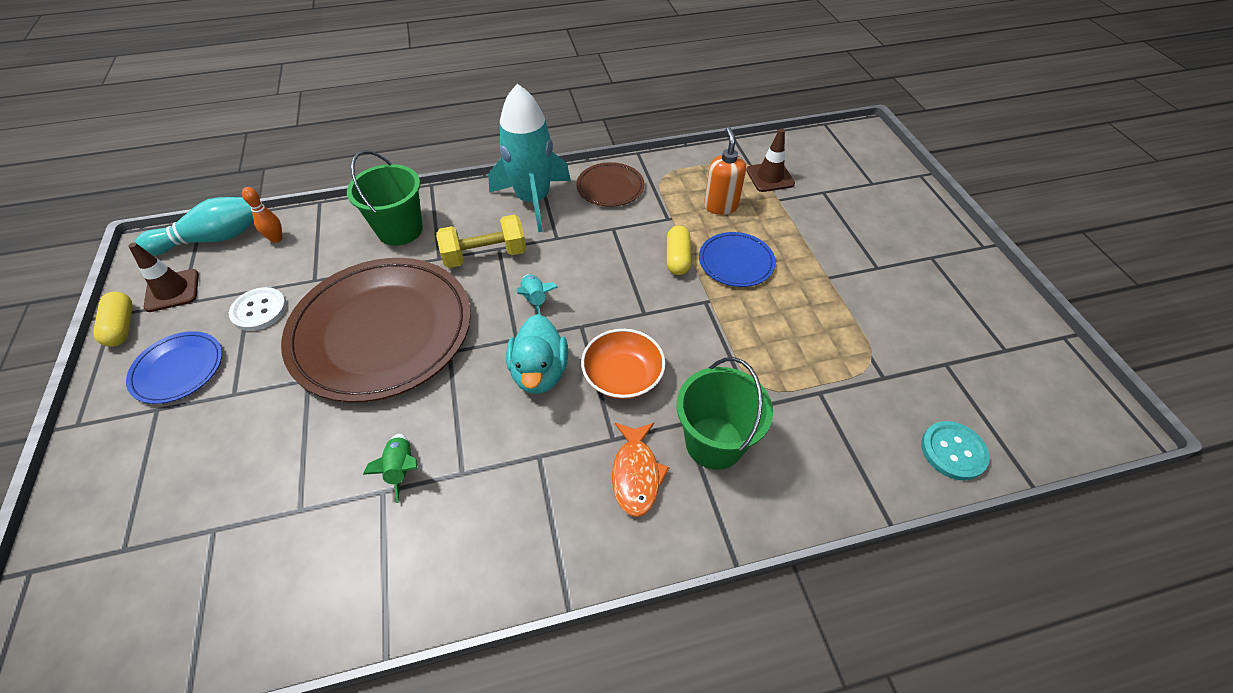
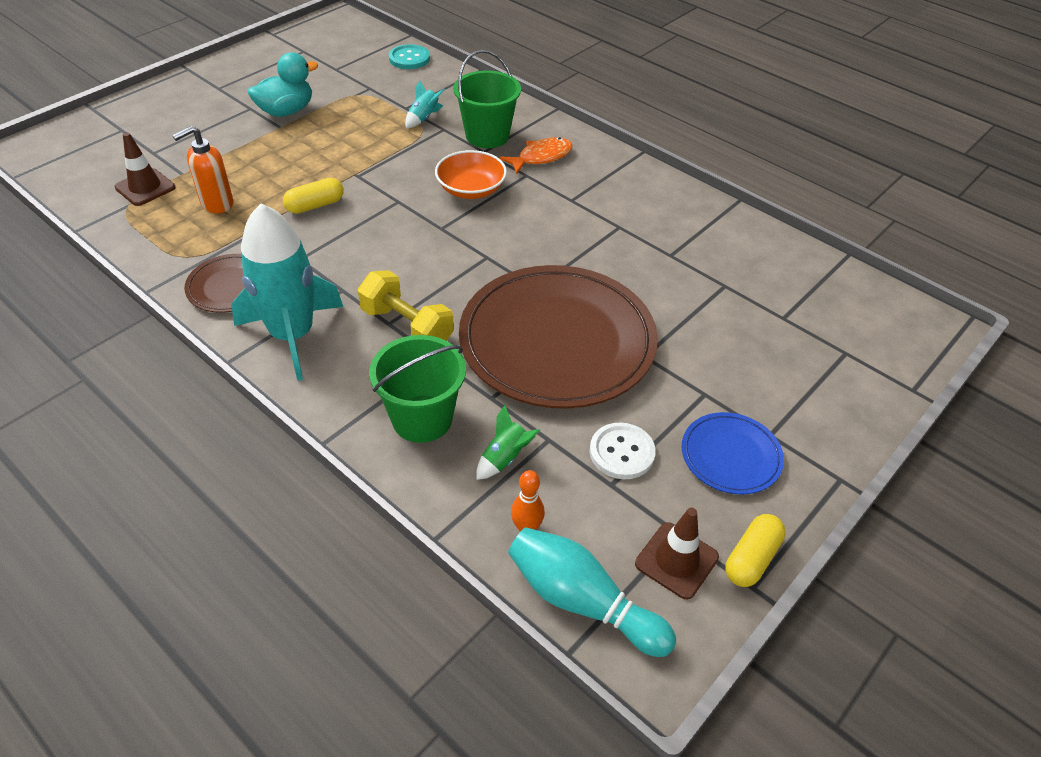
camera: 125 degrees left, 5 degrees down
(401, 469) = (648, 255): green rocket -> green rocket (505, 458)
(535, 300) = (436, 265): turquoise rocket -> turquoise rocket (423, 118)
(539, 372) = (507, 229): turquoise duck -> turquoise duck (286, 111)
(736, 262) = (296, 174): blue plate -> none

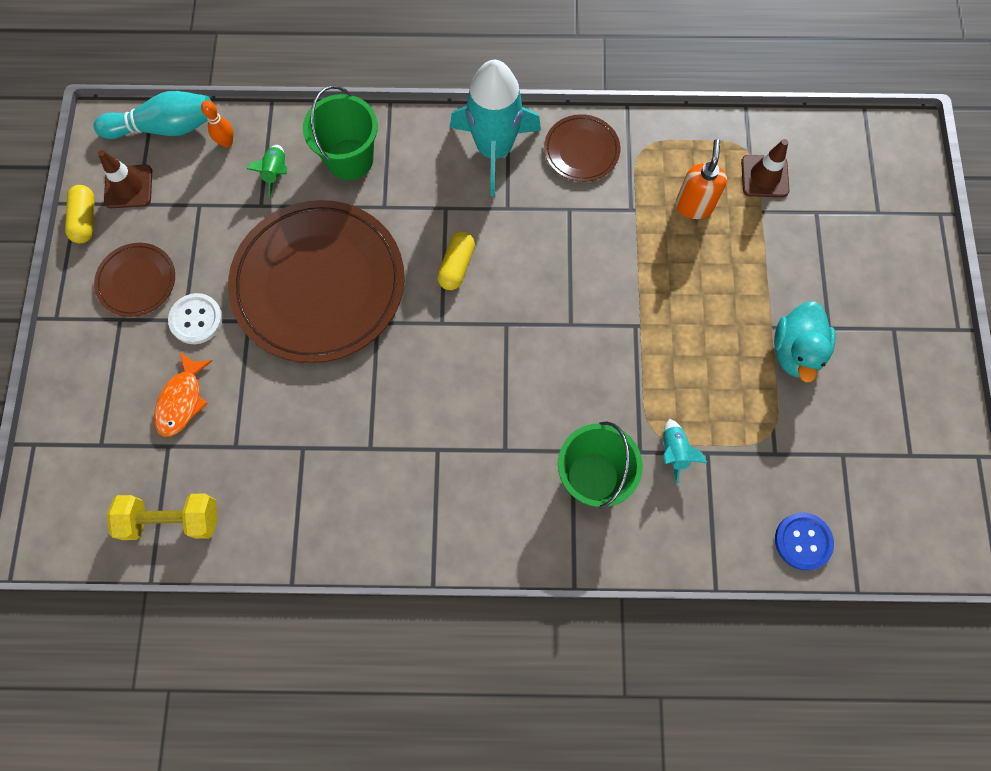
camera: 140 degrees right, 25 degrees up
(315, 205) = (624, 265): yellow capsule -> yellow capsule (456, 266)
(407, 327) = (430, 214): yellow dumbbell -> yellow dumbbell (172, 520)
(409, 58) = (803, 541): turquoise button -> blue button
(471, 189) = (530, 389): orange bowl -> none
(541, 157) = (515, 488): orange fish -> orange fish (182, 401)
(622, 452) = (208, 231): white button -> white button (196, 319)
(730, 456) = (137, 281): blue plate -> brown plate

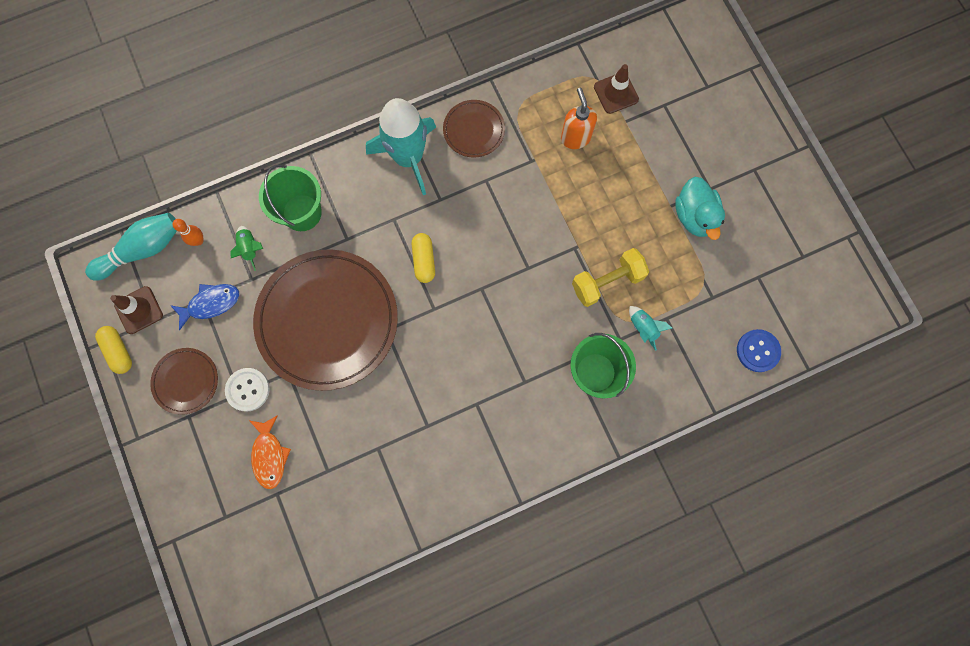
camera: 25 degrees left, 5 degrees up
(172, 520) = (308, 546): yellow dumbbell -> yellow dumbbell (607, 282)
(205, 212) = (211, 303): none -> blue fish

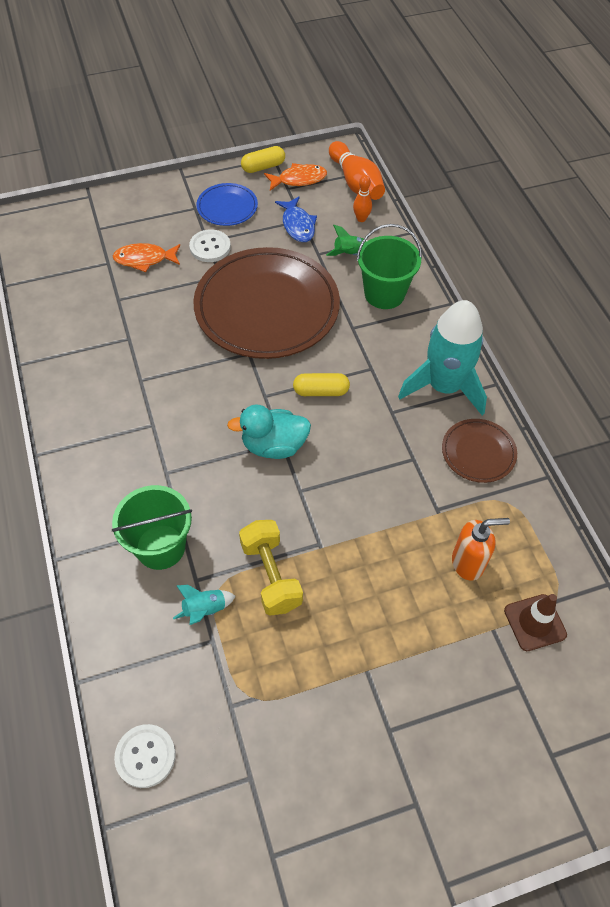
camera: 95 degrees right, 20 degrees down
(139, 310) = (299, 179): brown traffic cone -> orange fish
(142, 250) = (356, 183): turquoise bowling pin -> orange bowling pin
(186, 381) = (227, 207): brown plate -> blue plate
(694, 216) = (349, 701): turquoise duck -> turquoise duck (274, 445)
(758, 351) = (145, 756): blue button -> white button

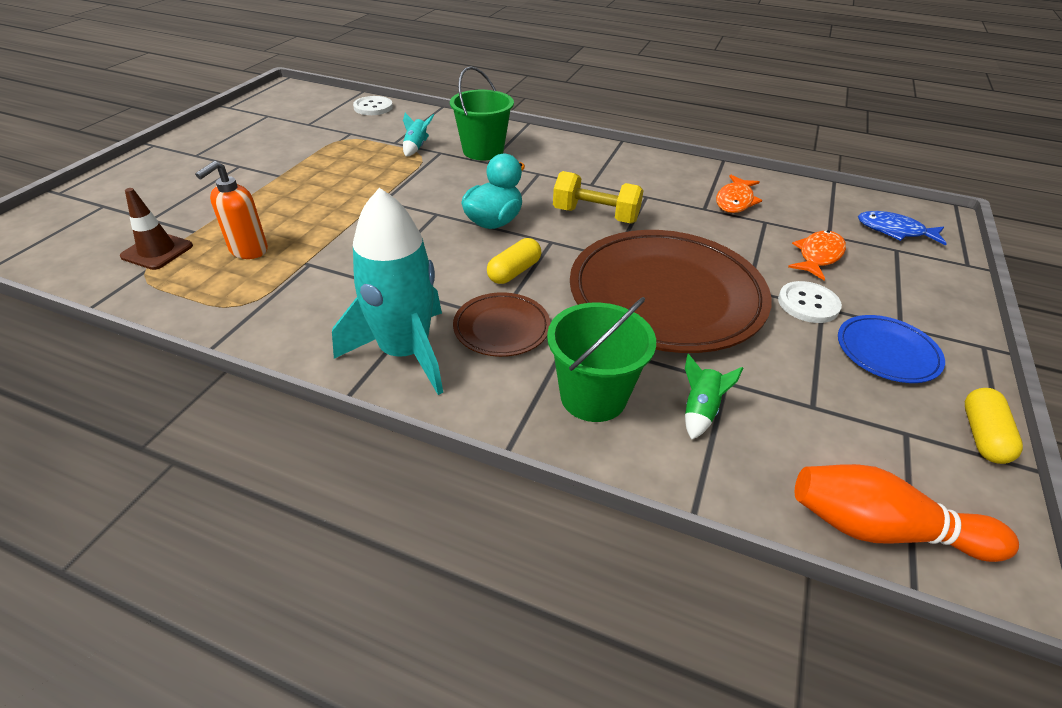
camera: 130 degrees right, 15 degrees down
(271, 575) = (396, 174): yellow dumbbell -> yellow dumbbell (595, 216)
(298, 225) = (803, 395): blue fish -> blue fish (894, 231)
(299, 179) = (926, 459): orange fish -> orange fish (735, 201)
(361, 219) = (772, 473): orange bowling pin -> none
(478, 452) = (308, 322): brown plate -> brown plate (501, 328)

